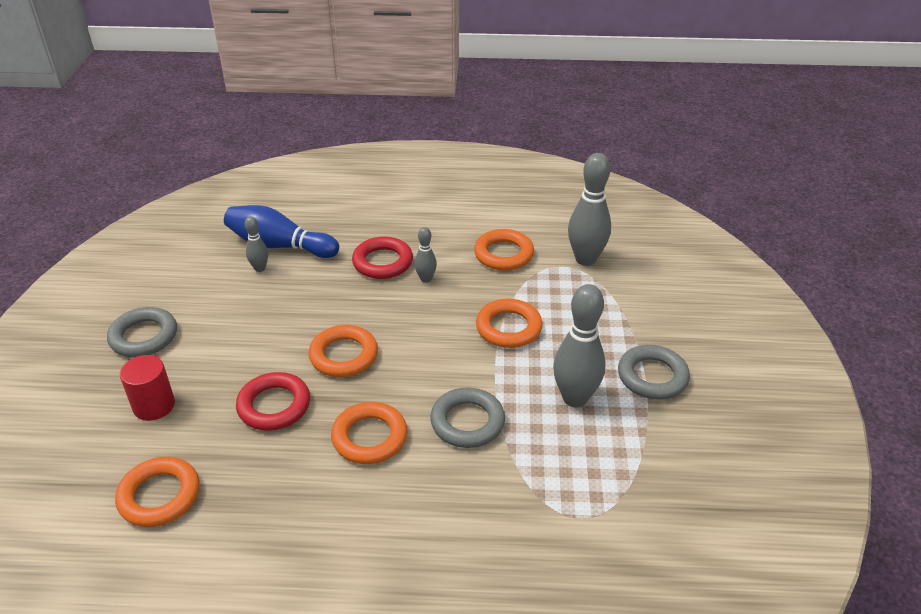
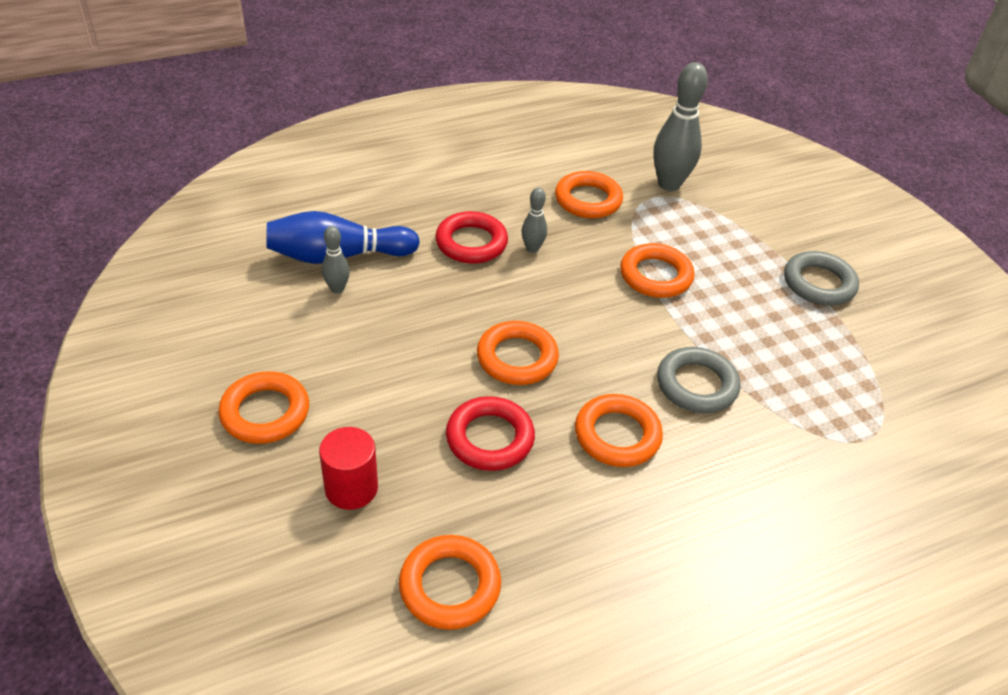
camera: 30 degrees left, 5 degrees up
(144, 336) = (265, 412): grey ring -> orange ring
(575, 398) = (771, 327): grey bowling pin -> none

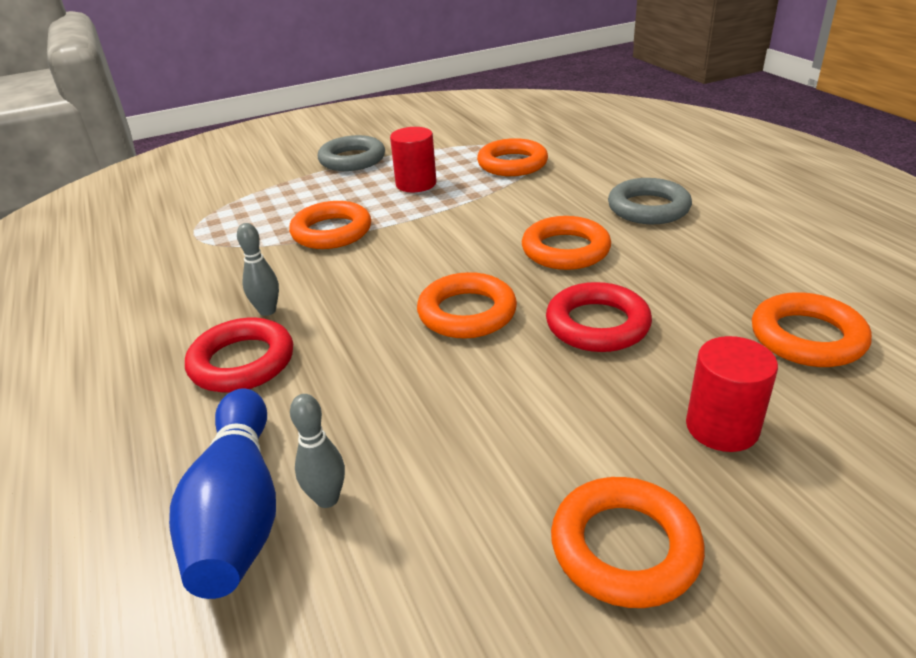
camera: 85 degrees left, 10 degrees down
(588, 200) = (182, 274): orange ring -> orange ring (512, 164)
(669, 184) = (174, 224): grey bowling pin -> none
(696, 385) = (489, 212): grey ring -> grey ring (648, 208)
(761, 332) = (416, 184): none -> red cylinder

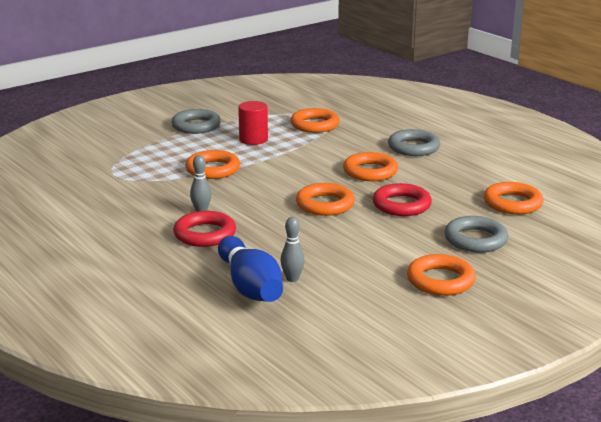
camera: 15 degrees left, 10 degrees down
(722, 427) = (475, 239): red cylinder -> grey ring

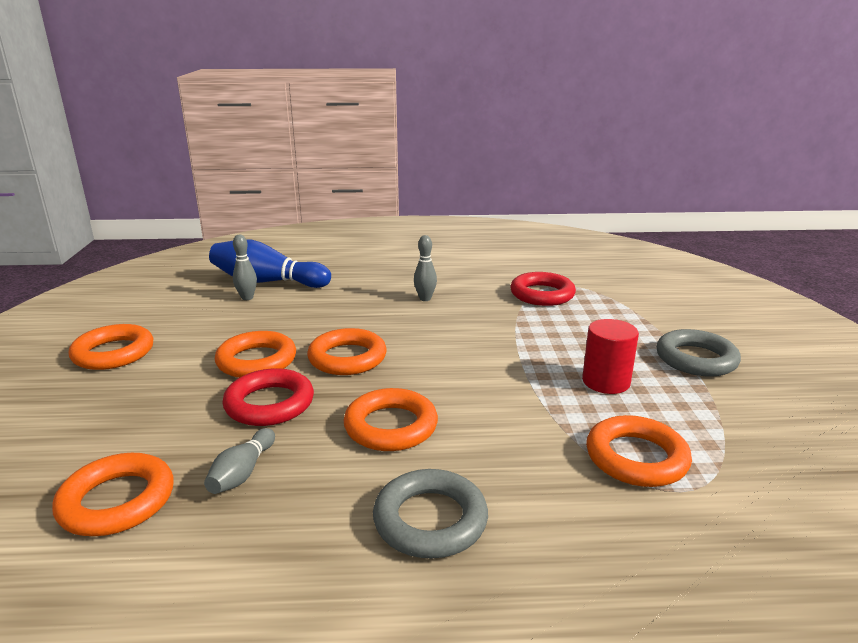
camera: 125 degrees right, 0 degrees up
(205, 234) = (377, 289): red ring -> red ring (542, 294)
(213, 169) = (524, 329): orange ring -> orange ring (257, 361)
(453, 188) = (242, 473): none -> grey bowling pin
(475, 239) = (119, 411): grey ring -> none

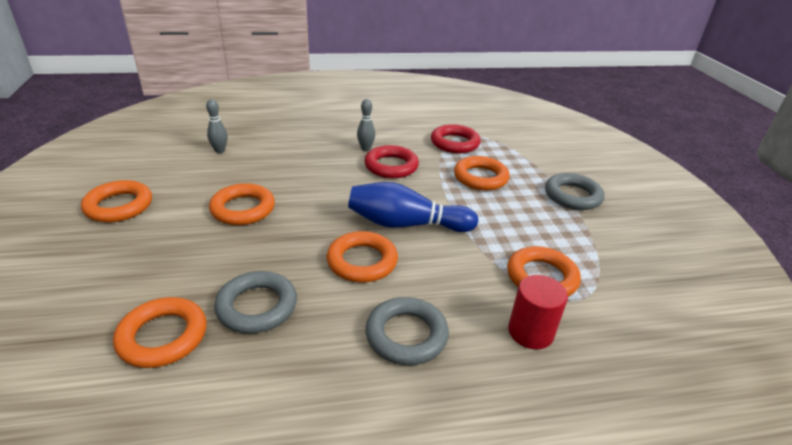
camera: 10 degrees left, 10 degrees up
(242, 473) = (257, 306): grey bowling pin -> grey ring
(267, 282) = (233, 135): blue bowling pin -> blue bowling pin (406, 224)
(269, 404) = (263, 247): red ring -> red ring (391, 166)
(347, 358) = (315, 204): orange ring -> orange ring (480, 177)
(606, 382) = (512, 217): red cylinder -> red cylinder (530, 332)

